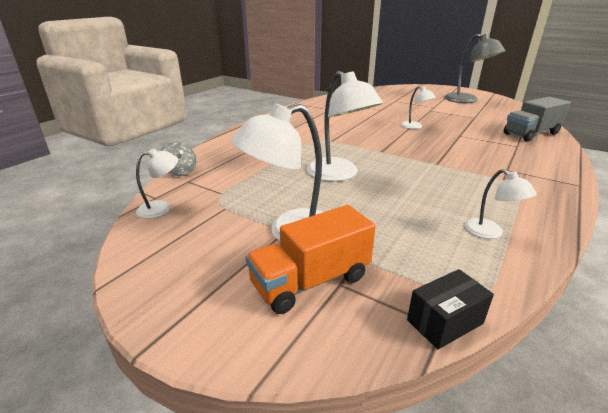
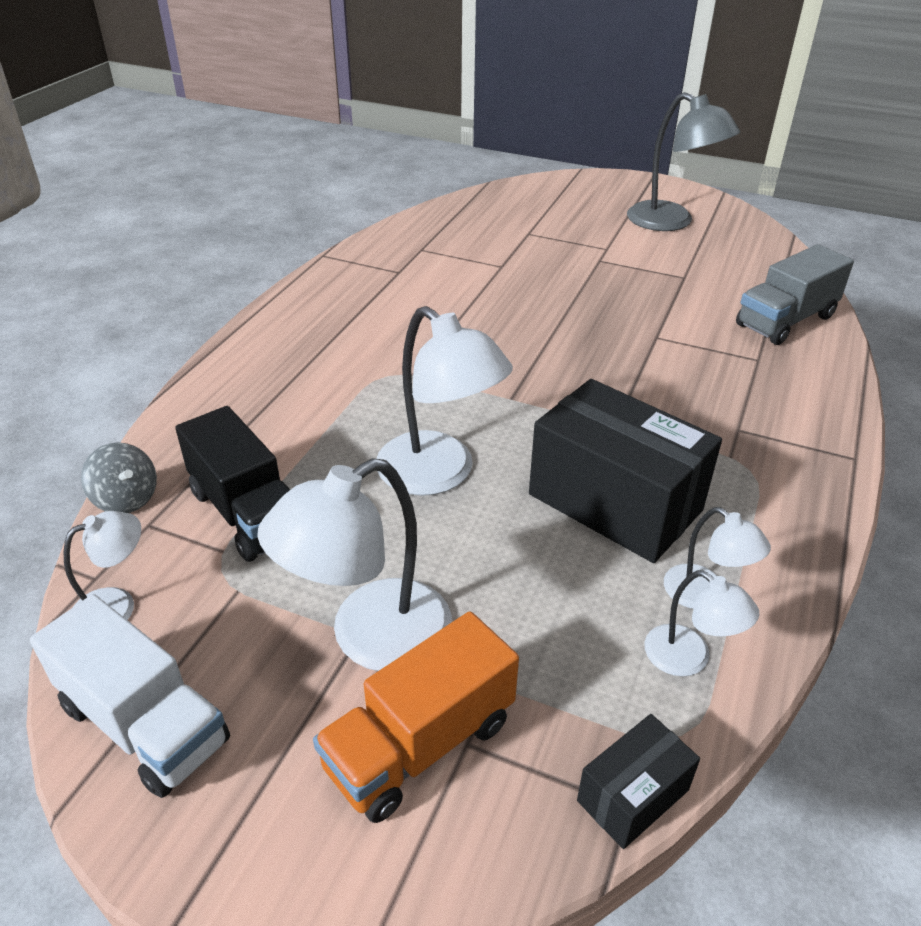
camera: 10 degrees left, 10 degrees up
(159, 255) = (144, 723): none -> white truck
(237, 181) = (247, 513): none -> black truck
(415, 127) = (572, 317): white lamp -> white lamp (688, 659)
(435, 191) = (615, 502): none -> black box

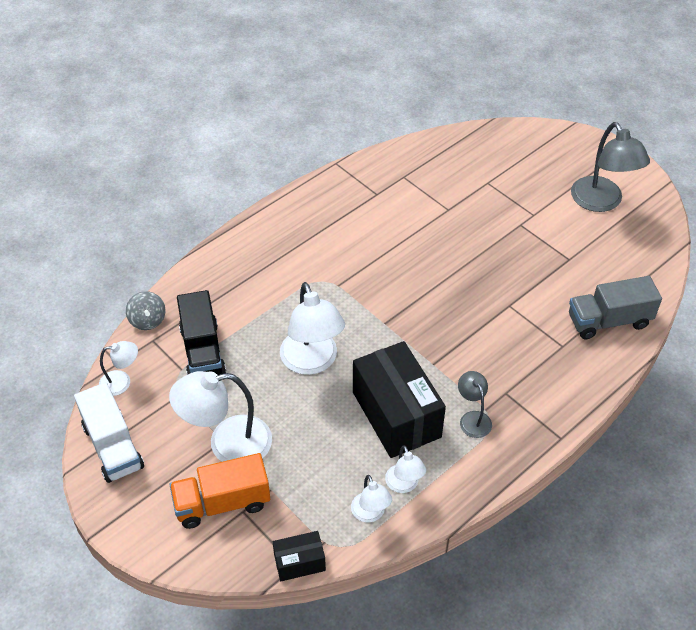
camera: 25 degrees right, 10 degrees up
(724, 472) = (473, 418): none -> grey lamp

